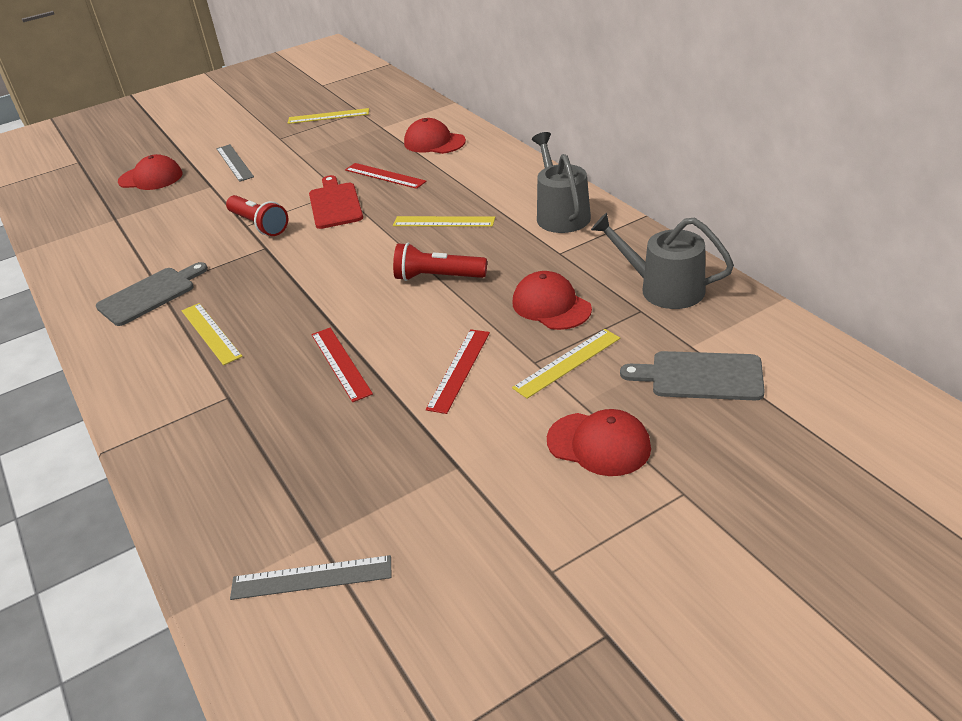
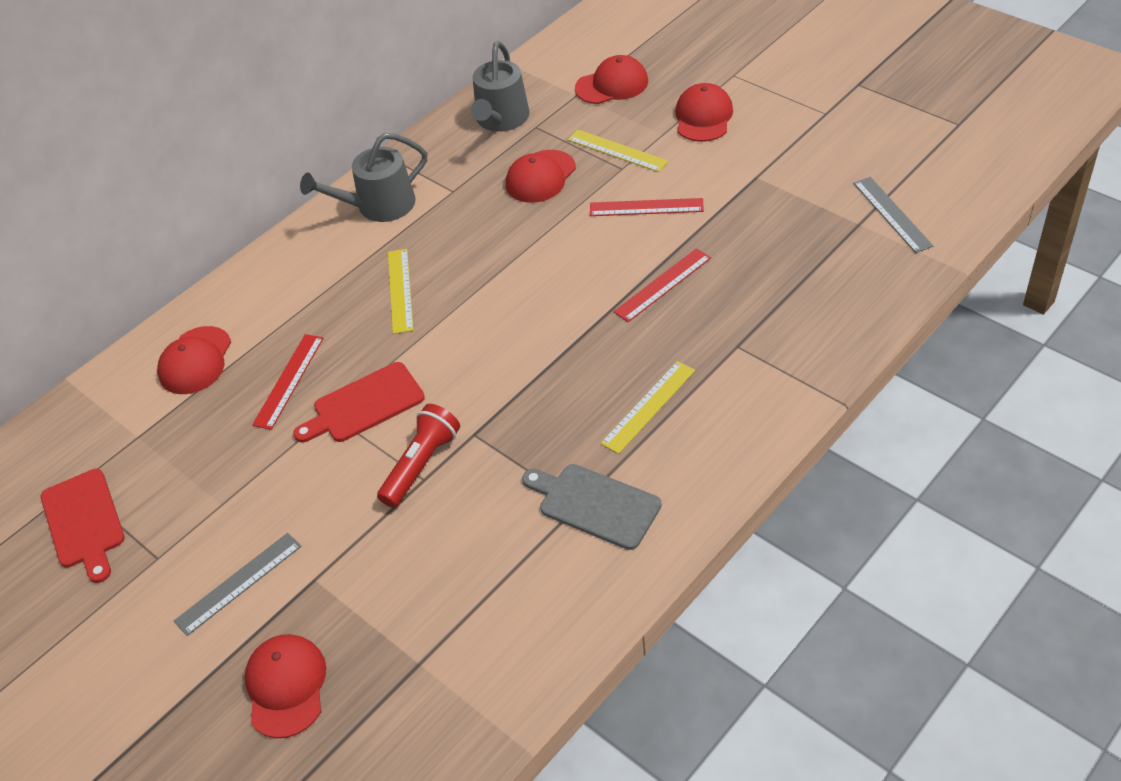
camera: 105 degrees left, 10 degrees up
(328, 116) = (84, 522): yellow ruler -> red cutting board
(437, 277) = (509, 262): red flashlight -> none
(701, 376) = (612, 85): grey cutting board -> red cap

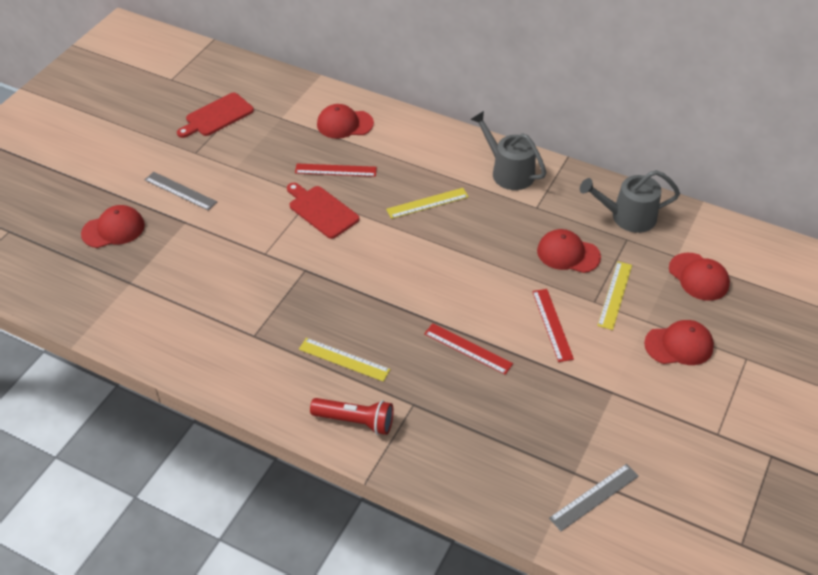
camera: 70 degrees right, 0 degrees up
(421, 465) = (276, 250): red flashlight -> red flashlight (355, 421)
(595, 504) = (254, 344): grey cutting board -> none

